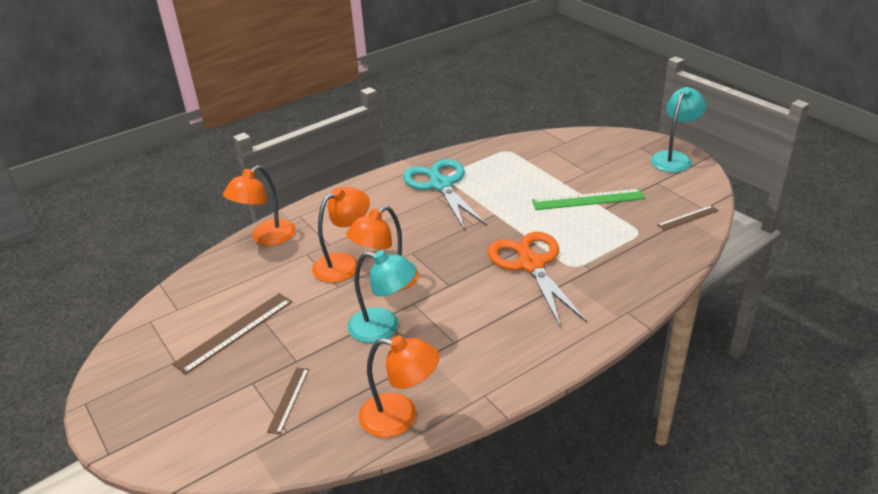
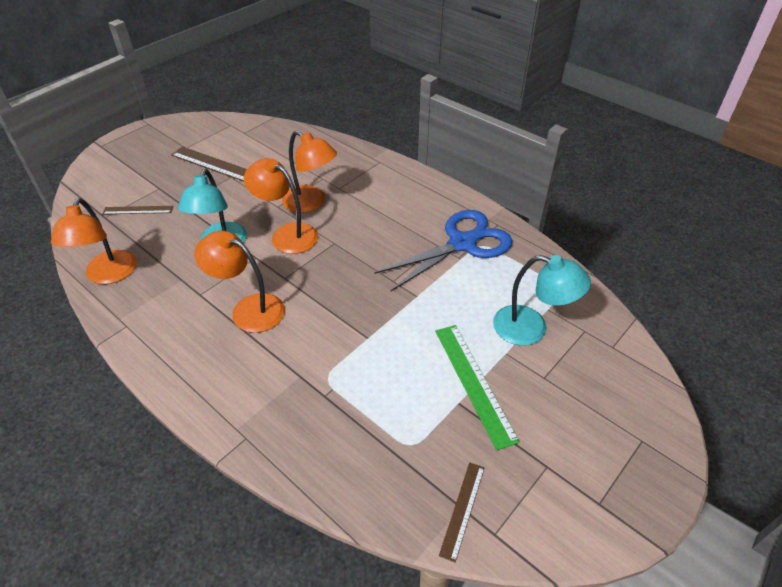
camera: 75 degrees right, 10 degrees up
(266, 238) = (342, 151): orange lamp -> orange lamp (248, 309)
(440, 185) = (462, 243): turquoise scissors -> blue scissors
(531, 264) = (326, 338): orange scissors -> none
(674, 158) = (631, 491): turquoise lamp -> turquoise lamp (531, 329)
(688, 218) = (462, 509): brown ruler -> brown ruler turned 60 degrees clockwise

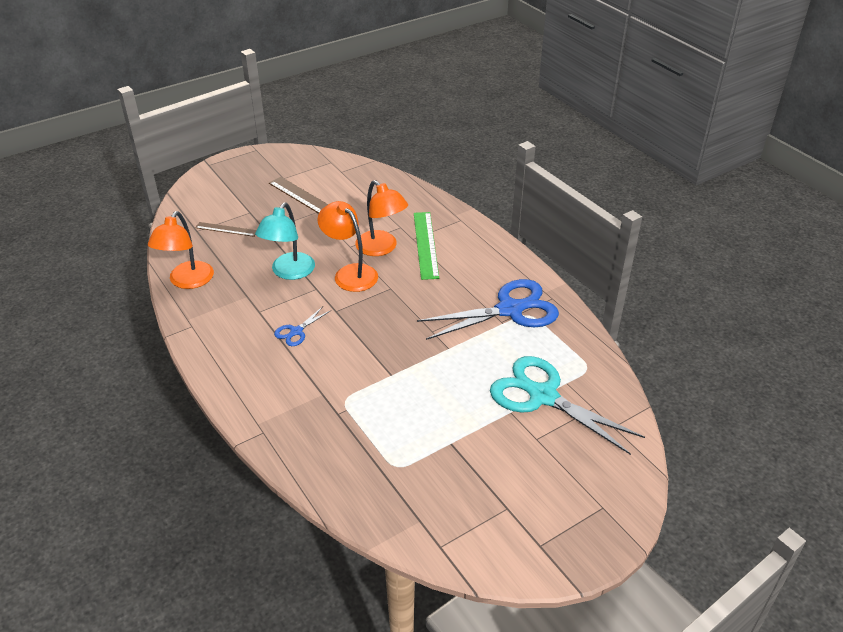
camera: 15 degrees right, 5 degrees down
(248, 309) = (296, 331): orange lamp -> blue scissors
(462, 509) = (420, 523): brown ruler -> none
(474, 383) = (470, 430): green ruler -> green ruler (425, 244)
(531, 329) = (543, 396): turquoise lamp -> turquoise scissors

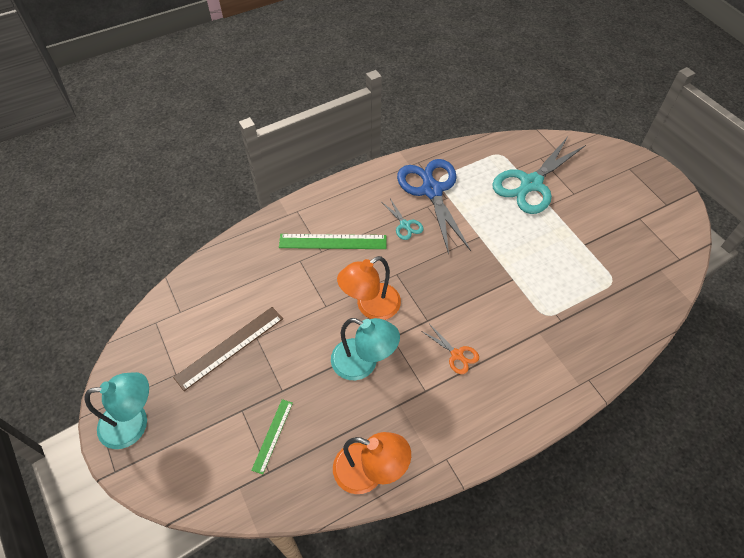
camera: 85 degrees left, 15 degrees up
(226, 229) = (272, 435): brown ruler -> green ruler
(244, 166) = (134, 423): none -> turquoise lamp
(296, 331) = (457, 354): blue scissors -> orange scissors
(381, 248) = (333, 278): orange lamp -> none
(455, 291) = (405, 225): none -> turquoise scissors

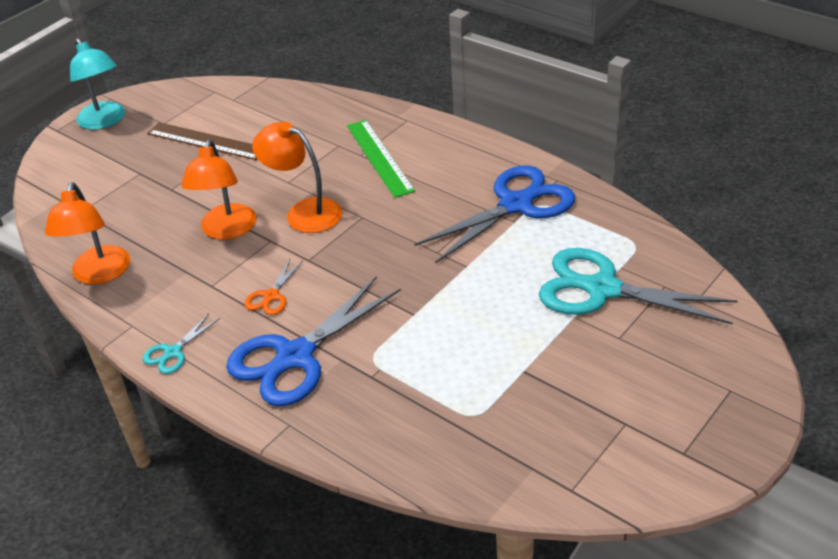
camera: 70 degrees right, 15 degrees down
(272, 435) = (119, 200): green ruler -> none
(363, 363) = (226, 230): turquoise lamp -> orange lamp
(405, 225) = (442, 200): turquoise scissors -> turquoise scissors (173, 352)
(526, 357) = (295, 356): none -> blue scissors

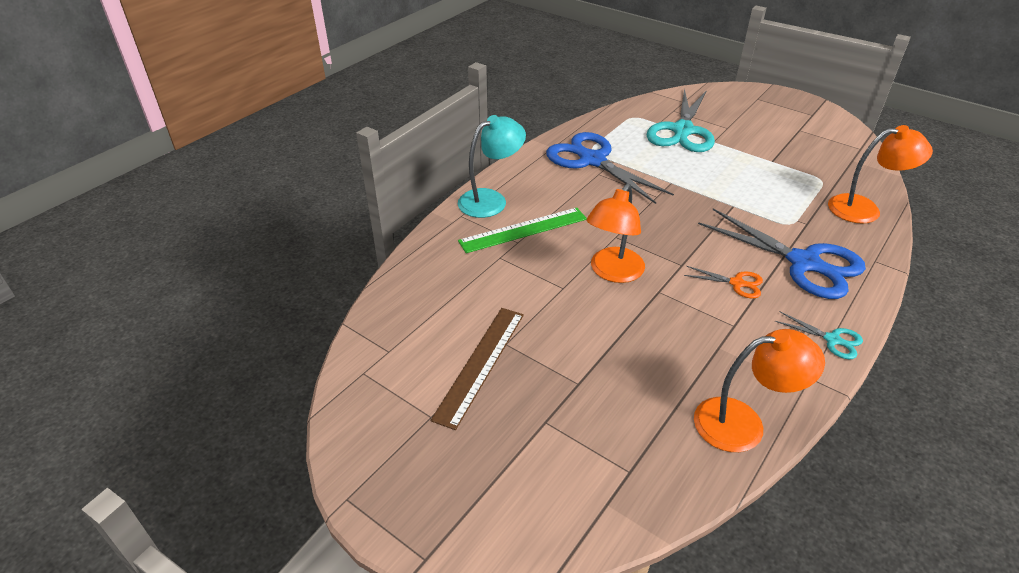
camera: 95 degrees left, 0 degrees up
(105, 121) = (413, 491): turquoise lamp -> turquoise lamp (491, 200)
(226, 230) = (648, 324): orange lamp -> orange lamp (864, 209)

